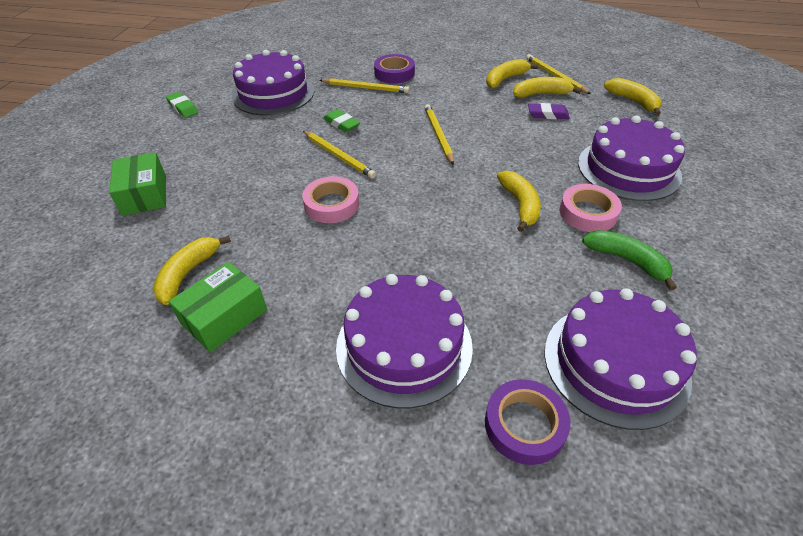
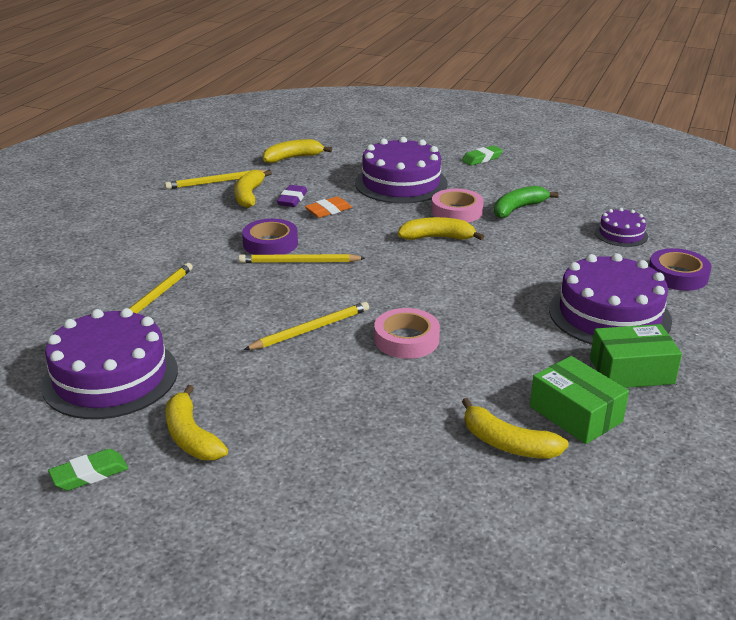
camera: 80 degrees left, 15 degrees down
(144, 195) = (335, 497): green box -> green box (631, 371)
(341, 124) = (236, 323): green eraser -> green eraser (482, 159)
(394, 73) = (129, 274): purple tape -> purple tape (270, 243)
(505, 79) = (202, 208): yellow banana -> yellow banana (191, 436)
(538, 135) = (328, 211): none -> orange eraser
(615, 363) = (621, 234): purple cake -> purple cake, size x0.50

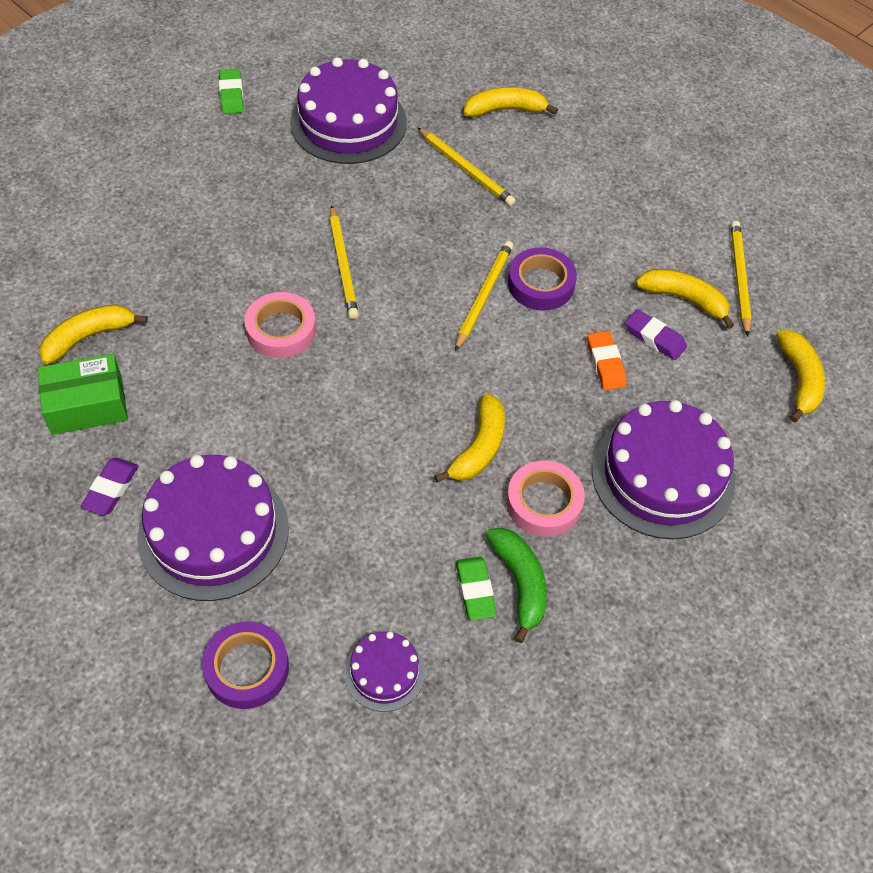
camera: 110 degrees right, 25 degrees up
(191, 436) = (237, 152): yellow banana -> yellow banana (505, 110)
(482, 159) = (719, 626): green eraser -> green eraser (475, 590)
(631, 371) = (111, 489): green box -> purple eraser

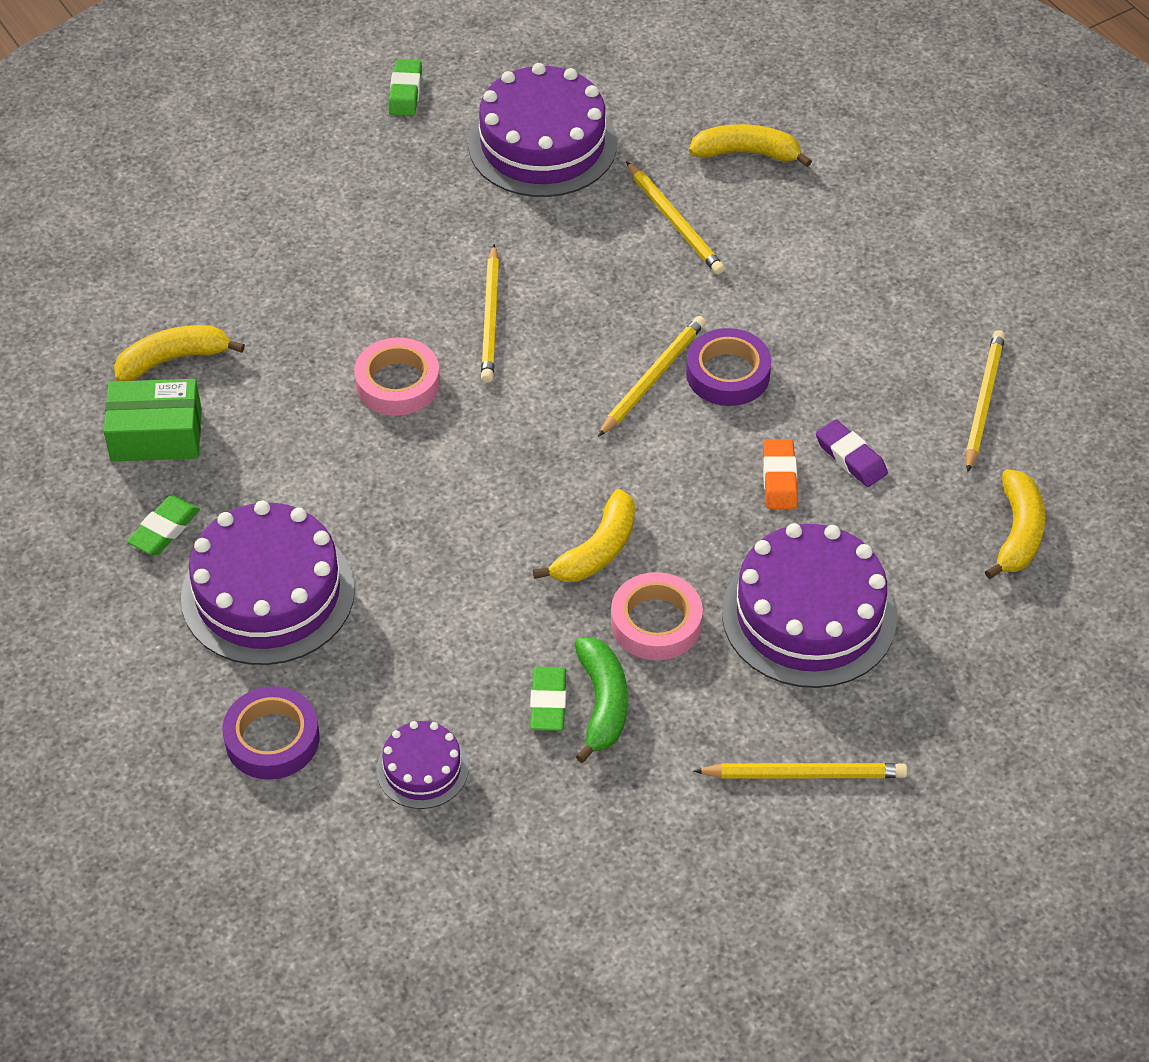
camera: 15 degrees right, 5 degrees down
(111, 489) = (164, 530): purple eraser -> green eraser
(684, 299) = (903, 417): yellow banana -> none
(701, 616) = (804, 774): none -> yellow pencil

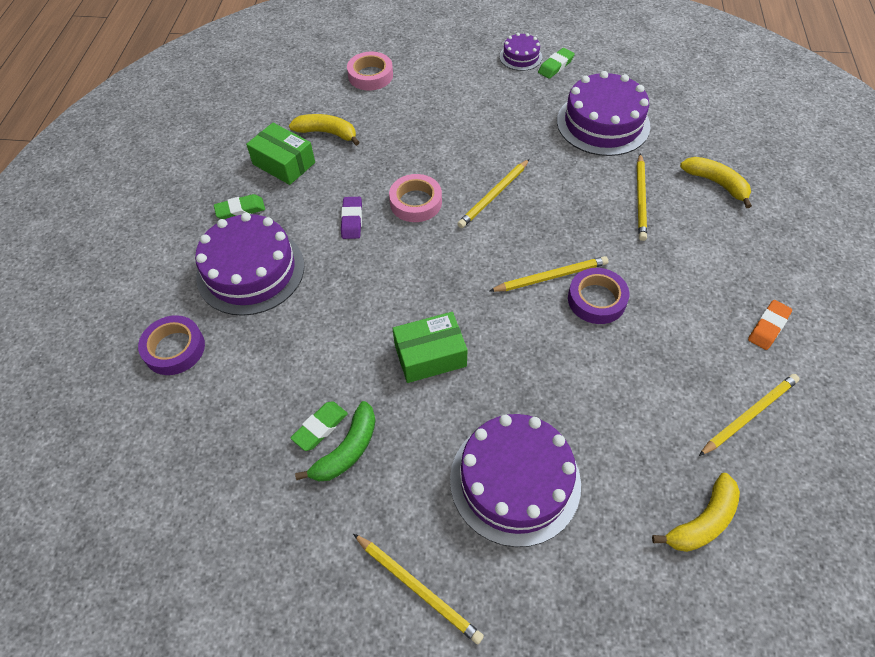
camera: 40 degrees right, 5 degrees up
(422, 769) = (222, 419): purple cake -> purple cake (520, 57)
(597, 550) = (430, 355): yellow banana -> green box
(656, 622) = (422, 421): pink tape -> pink tape (370, 75)
(779, 478) = (573, 381): orange eraser -> orange eraser (768, 327)
(850, 457) = (629, 396): purple eraser -> purple eraser (352, 220)

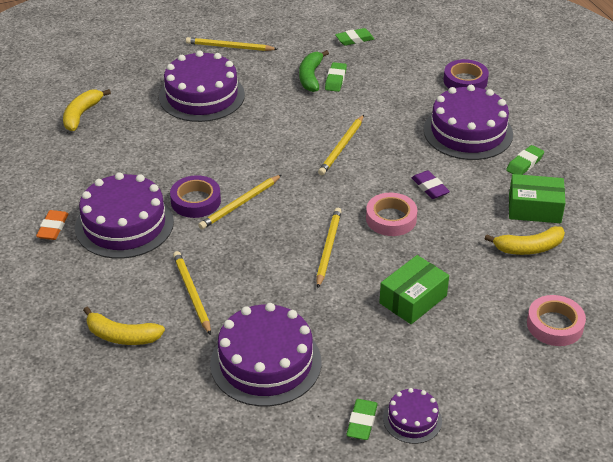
camera: 150 degrees right, 15 degrees down
(228, 507) = (354, 39): none -> green eraser
(430, 355) = (296, 131): green box -> green box (413, 299)
(685, 300) = (124, 224): none -> purple cake
(749, 415) = (60, 171): yellow pencil -> yellow pencil (342, 147)

